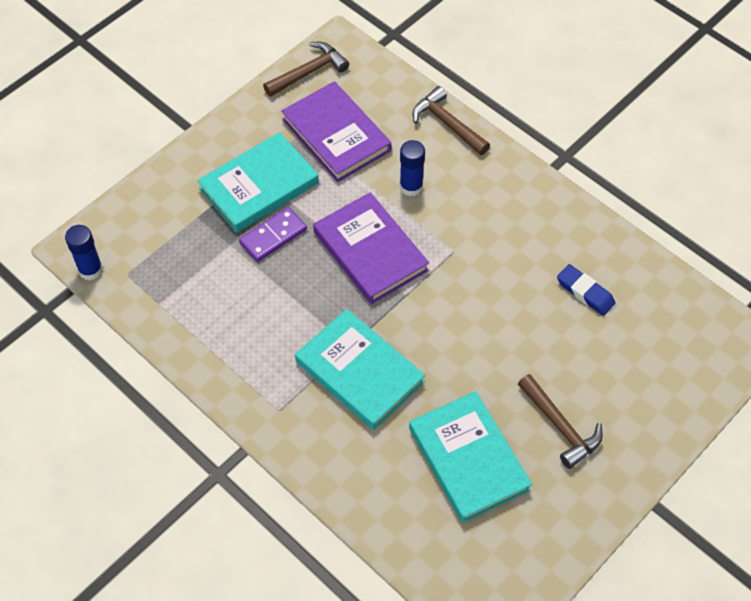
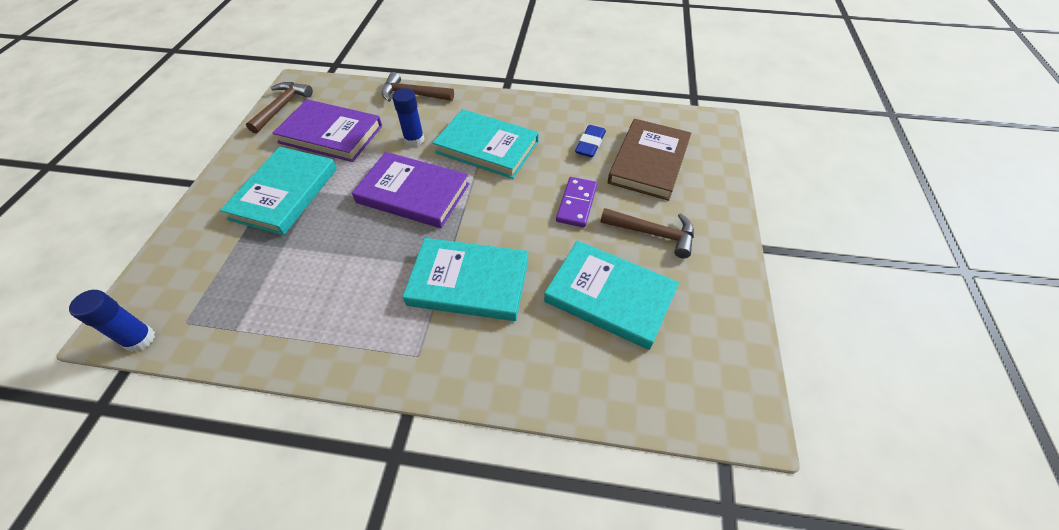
camera: 35 degrees left, 5 degrees down
(273, 236) = (320, 222): purple domino -> purple domino (576, 204)
(476, 236) = (487, 147): none -> turquoise book
(585, 292) = (590, 144): blue eraser -> blue eraser turned 75 degrees counterclockwise
(627, 349) = (648, 162): none -> brown book

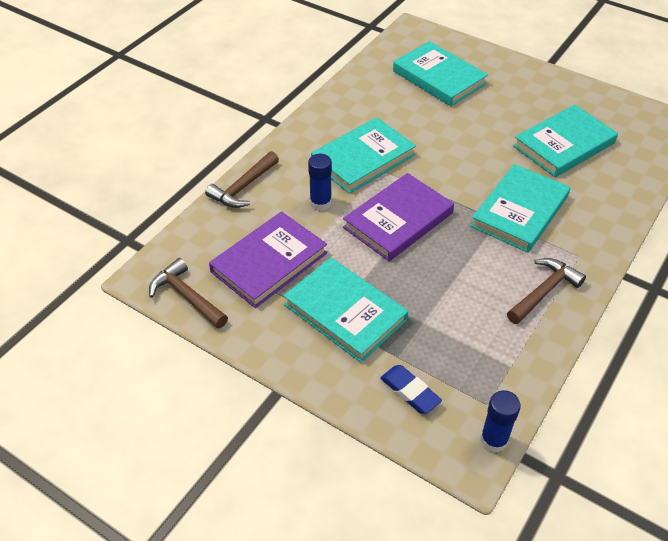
camera: 65 degrees left, 5 degrees down
(576, 204) = (464, 130): purple domino -> none
(590, 144) = (397, 99): blue eraser -> blue eraser (410, 391)
(648, 162) = (439, 77): brown book -> turquoise book
(653, 233) = (515, 104): brown hammer -> brown hammer (544, 292)

